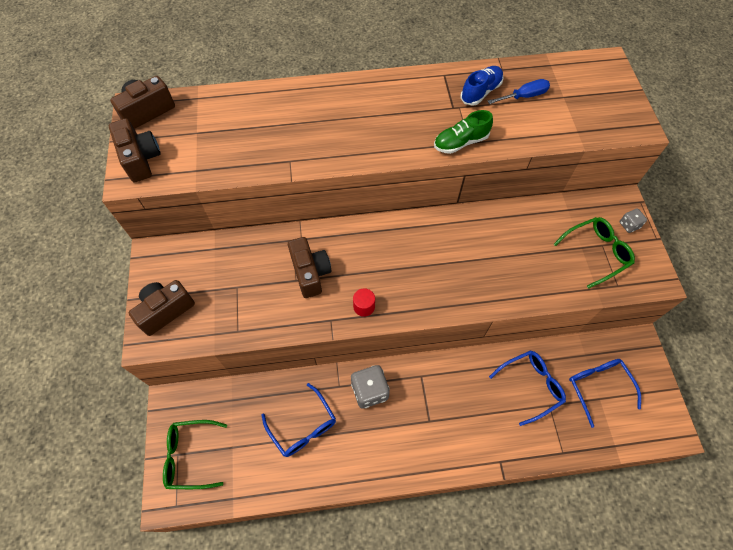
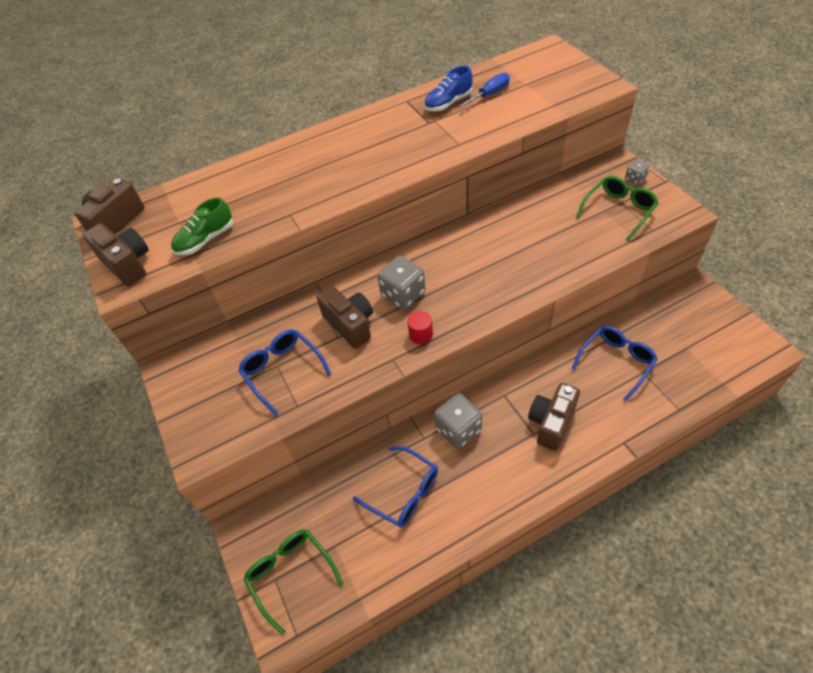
camera: 15 degrees left, 10 degrees down
(166, 311) = (207, 416): brown camera -> brown camera (551, 422)
(190, 456) = (291, 574): green glasses -> green glasses turned 75 degrees clockwise
(366, 261) = (403, 294): none -> grey dice
(460, 142) = (451, 146): green shoe -> green shoe (205, 240)
(480, 92) = (448, 103): blue shoe -> blue shoe turned 150 degrees counterclockwise
(598, 387) = (679, 338): blue glasses -> blue glasses (282, 371)

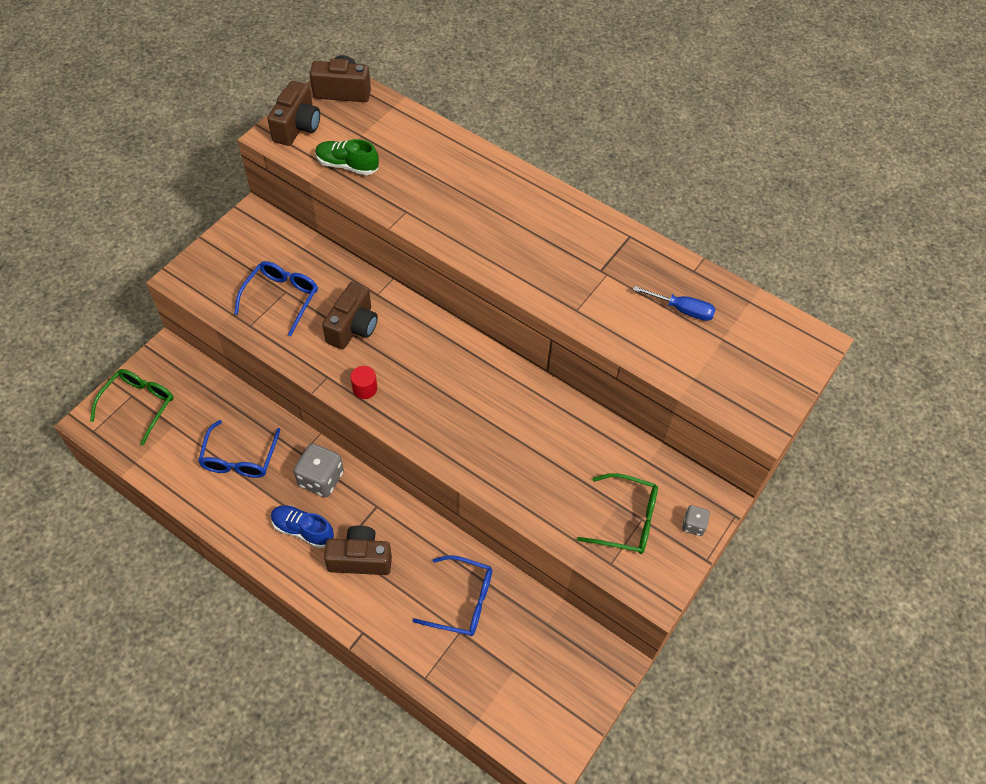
camera: 55 degrees right, 5 degrees up
(403, 294) = (408, 355): grey dice -> none
(448, 103) = (644, 276): blue shoe -> blue shoe (303, 530)

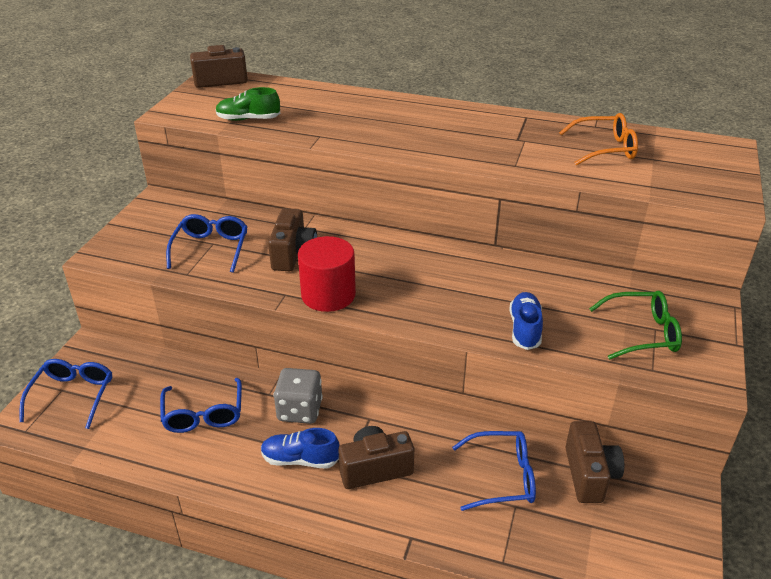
camera: 15 degrees left, 20 degrees down
(139, 405) = (73, 396): green glasses -> blue glasses
(297, 127) = (189, 105): brown camera -> brown camera (589, 475)
(365, 389) = (328, 295): red cylinder -> red cylinder, size x2.09
(522, 483) = (525, 329): none -> blue shoe
(682, 310) = (604, 149): blue screwdriver -> orange glasses
(693, 525) = (704, 322): grey dice -> none

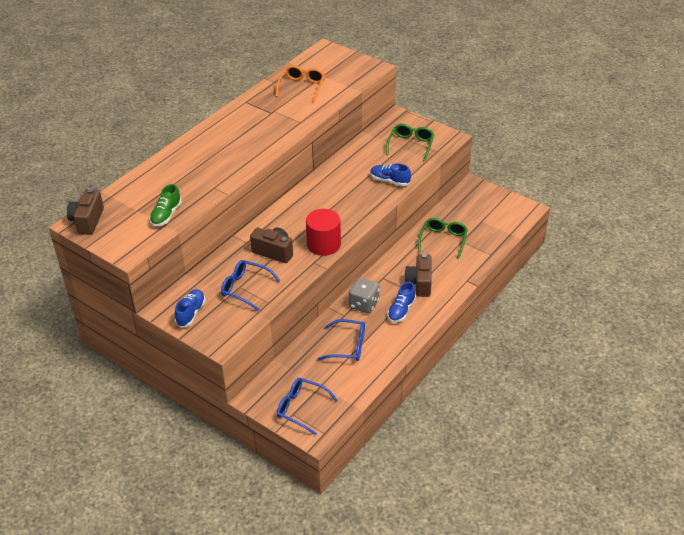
camera: 70 degrees left, 5 degrees up
(154, 220) = (191, 313): none -> blue shoe
(502, 477) = (443, 240): blue glasses -> green glasses
(589, 475) = (453, 212): brown camera -> none

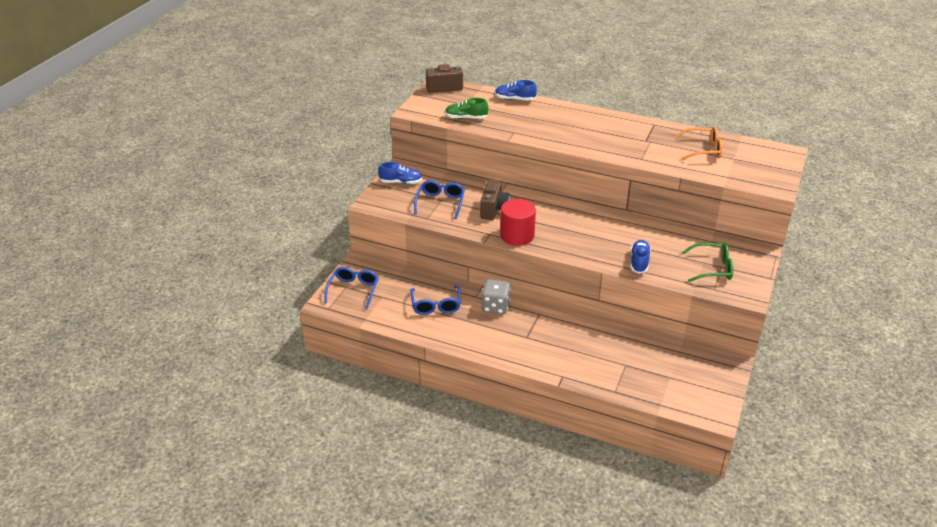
camera: 75 degrees right, 5 degrees down
(401, 310) = (496, 333): blue shoe -> blue shoe (515, 99)
(419, 283) = (542, 341): brown camera -> none
(443, 240) = (619, 350): green glasses -> none

